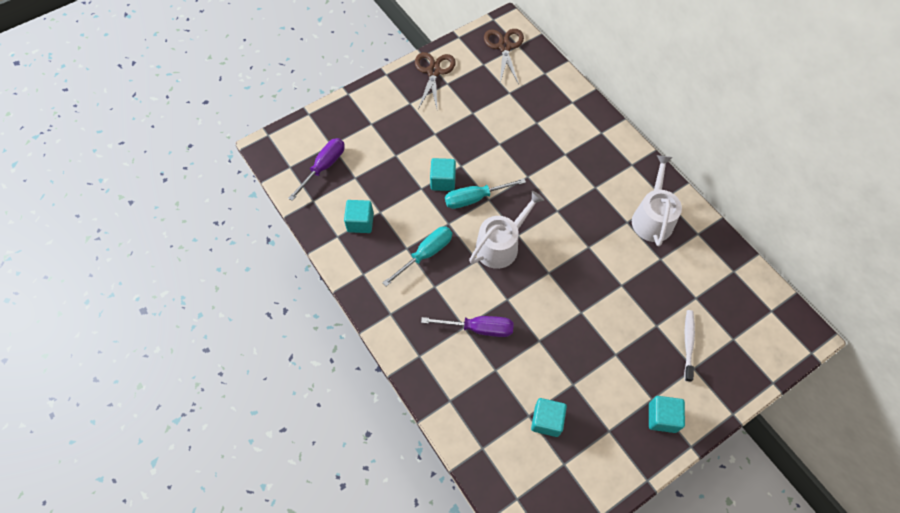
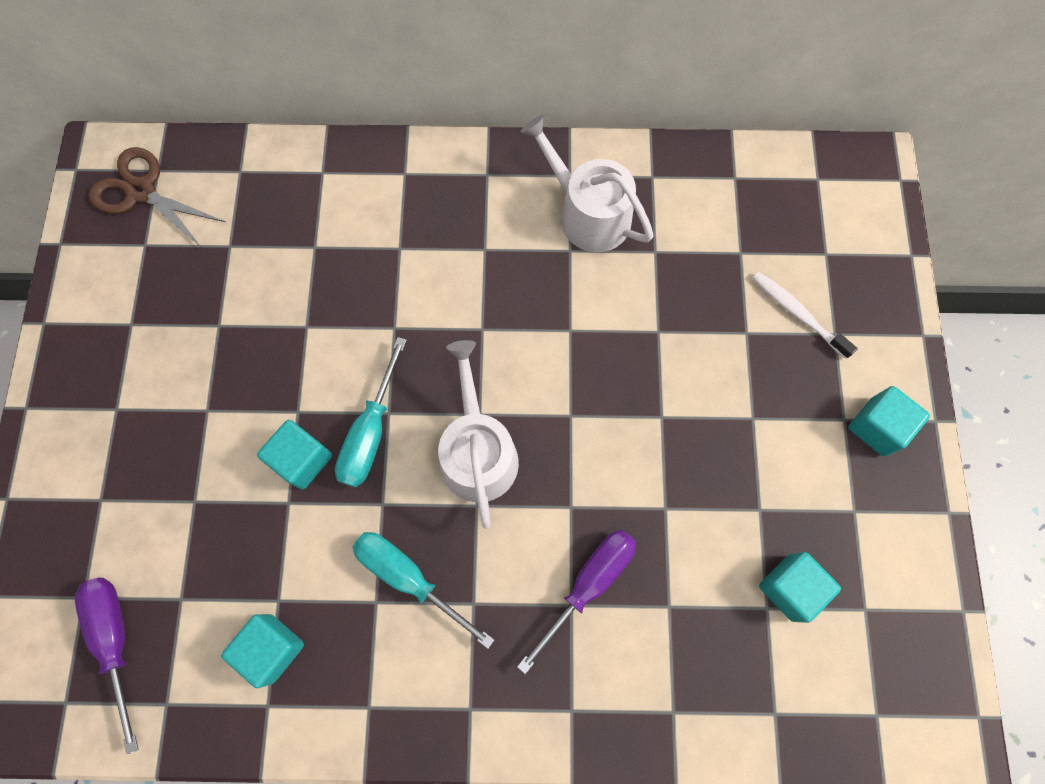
camera: 55 degrees left, 10 degrees up
(426, 254) = (409, 577): turquoise screwdriver -> turquoise screwdriver turned 45 degrees counterclockwise
(433, 72) = (90, 329): brown scissors -> none

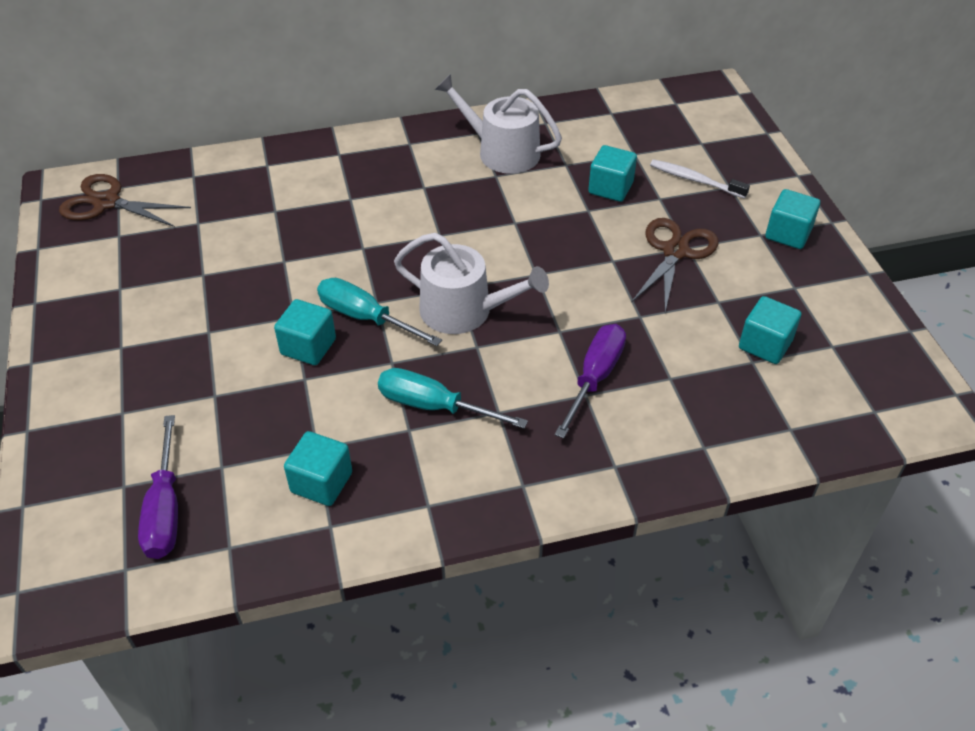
camera: 15 degrees left, 25 degrees down
(116, 640) = (165, 510): purple screwdriver -> purple screwdriver turned 150 degrees counterclockwise
(370, 433) = (365, 317): turquoise screwdriver -> turquoise screwdriver turned 120 degrees clockwise
(477, 451) = (464, 311): white watering can -> white watering can turned 135 degrees clockwise
(695, 303) = (610, 188): none -> turquoise cube
(736, 421) = (675, 251): none -> brown scissors

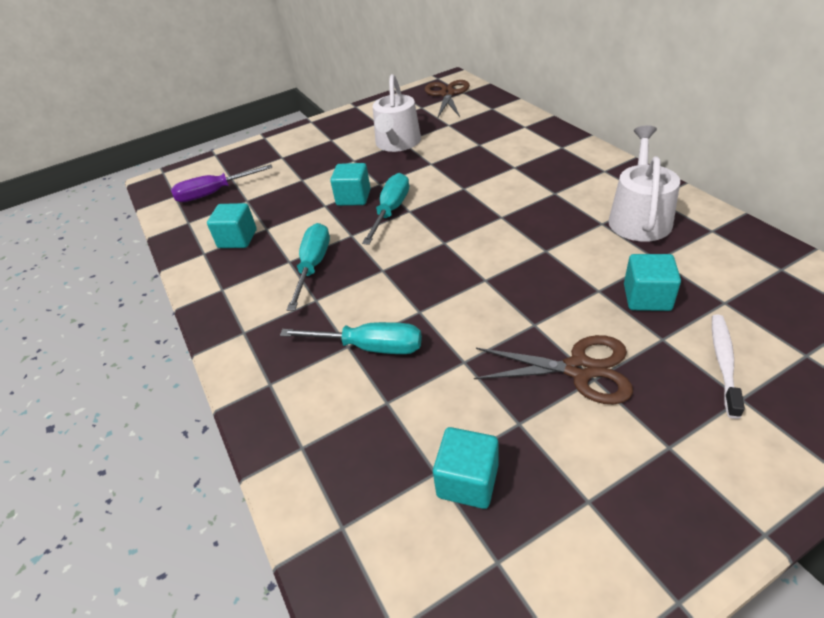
camera: 80 degrees right, 5 degrees down
(464, 311) = (419, 253): white watering can -> white watering can (397, 143)
(595, 377) = (370, 347): purple screwdriver -> turquoise screwdriver
(788, 234) = (693, 479): turquoise cube -> none

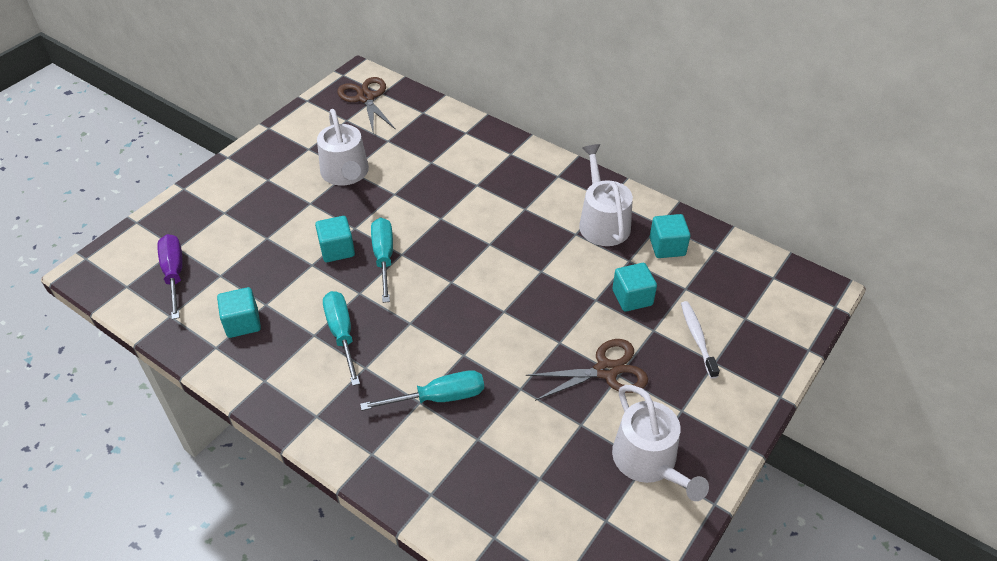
camera: 30 degrees left, 5 degrees up
(213, 193) = (174, 274): purple screwdriver -> purple screwdriver turned 120 degrees clockwise
(467, 481) = (564, 476): turquoise cube -> turquoise cube (667, 247)
(594, 501) = (649, 462): none -> white watering can

